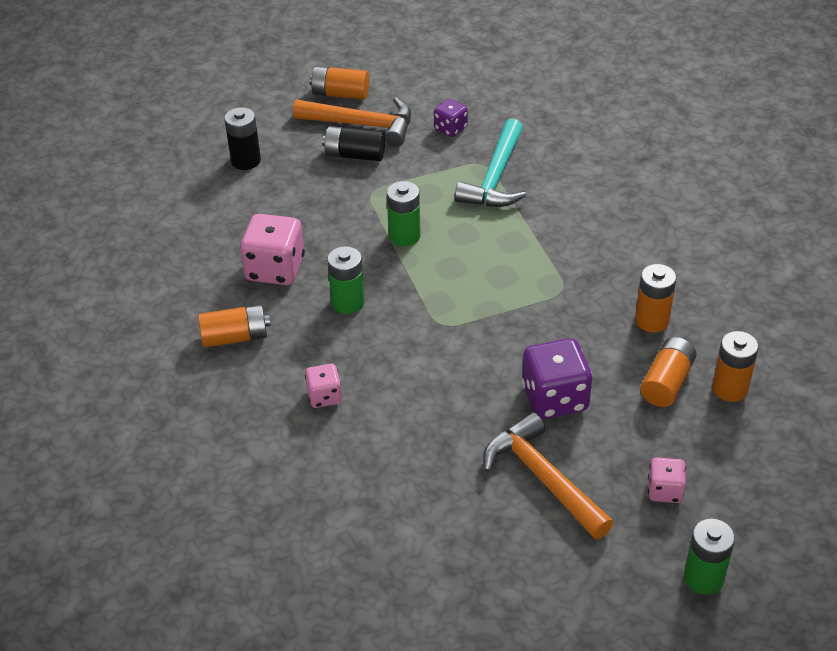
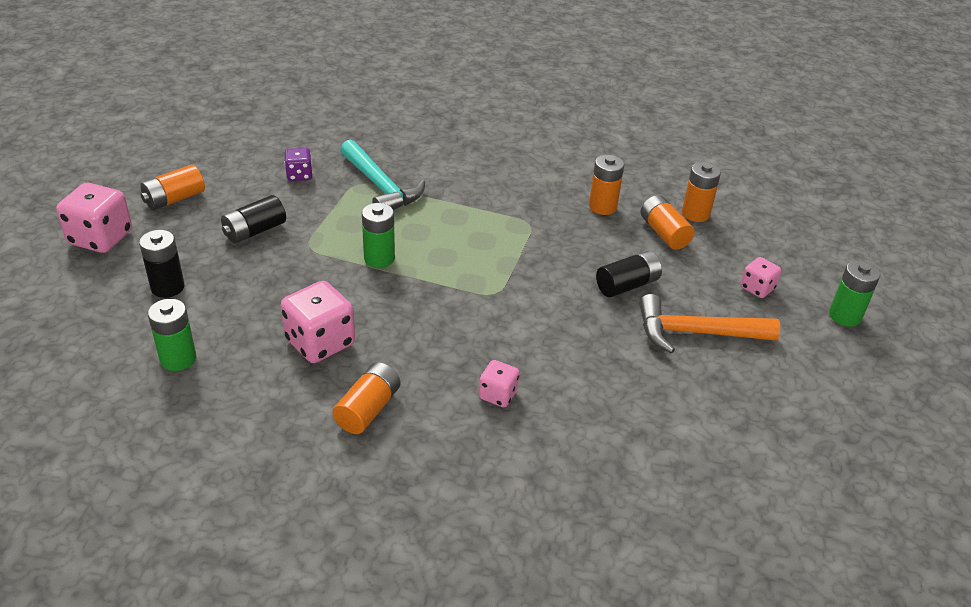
camera: 55 degrees left, 5 degrees down
(257, 95) = (101, 238): none -> pink dice
(348, 302) = (411, 325): green battery -> green battery (178, 359)
(362, 125) = (227, 209): orange hammer -> none
(554, 398) = (627, 285): purple dice -> black battery

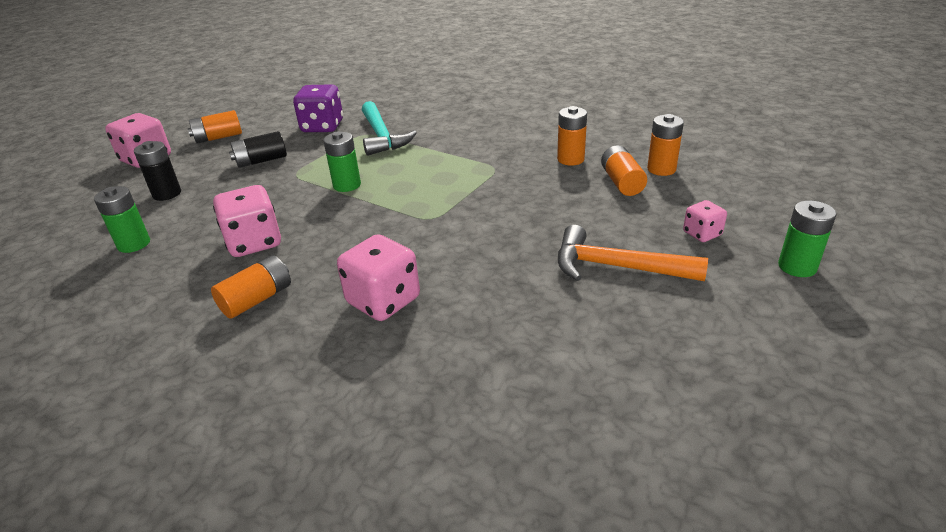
camera: 20 degrees right, 5 degrees down
(299, 175) = (322, 127): purple dice -> purple dice, size x1.79
(498, 395) = (383, 301): pink dice -> pink dice, size x1.79
(627, 285) = (563, 221): black battery -> none

